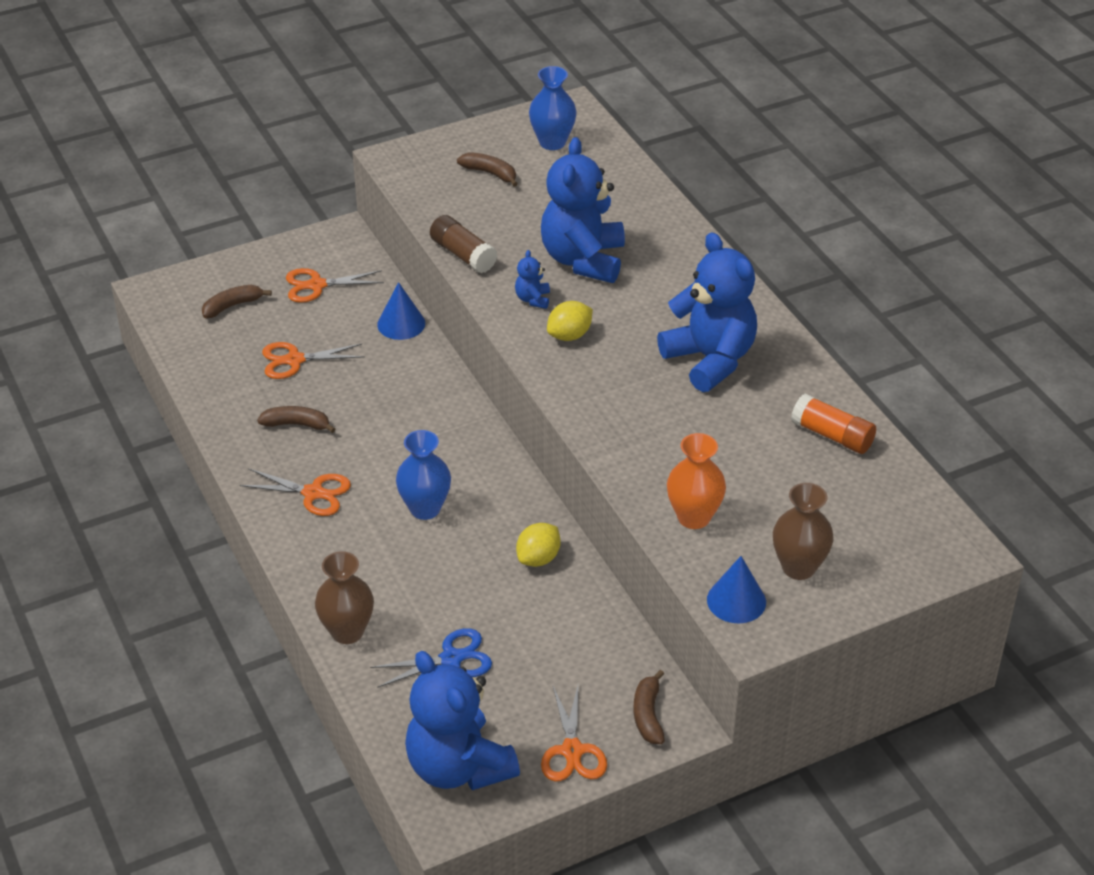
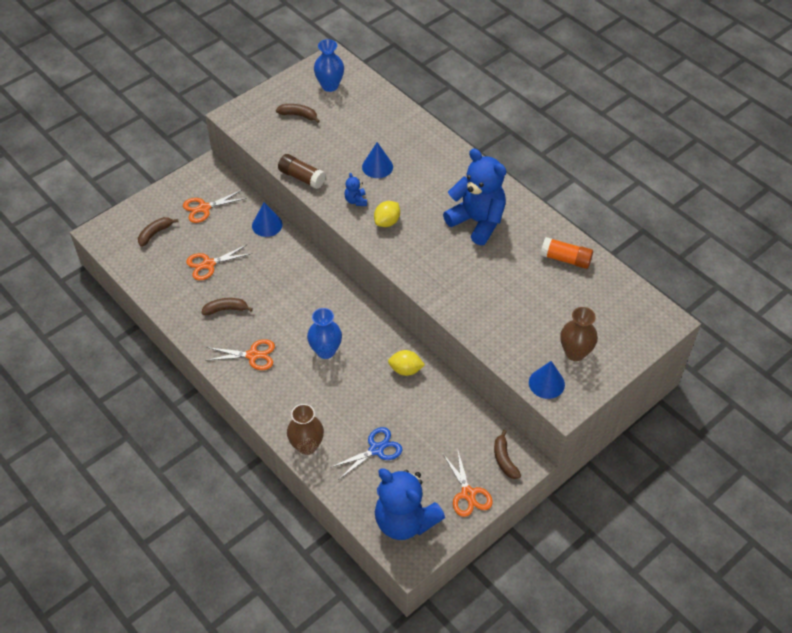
camera: 15 degrees left, 10 degrees up
(538, 558) = (405, 370): yellow lemon -> yellow lemon turned 75 degrees clockwise
(583, 260) = (377, 166): blue teddy bear -> blue cone
(694, 517) = (503, 332): orange vase -> none

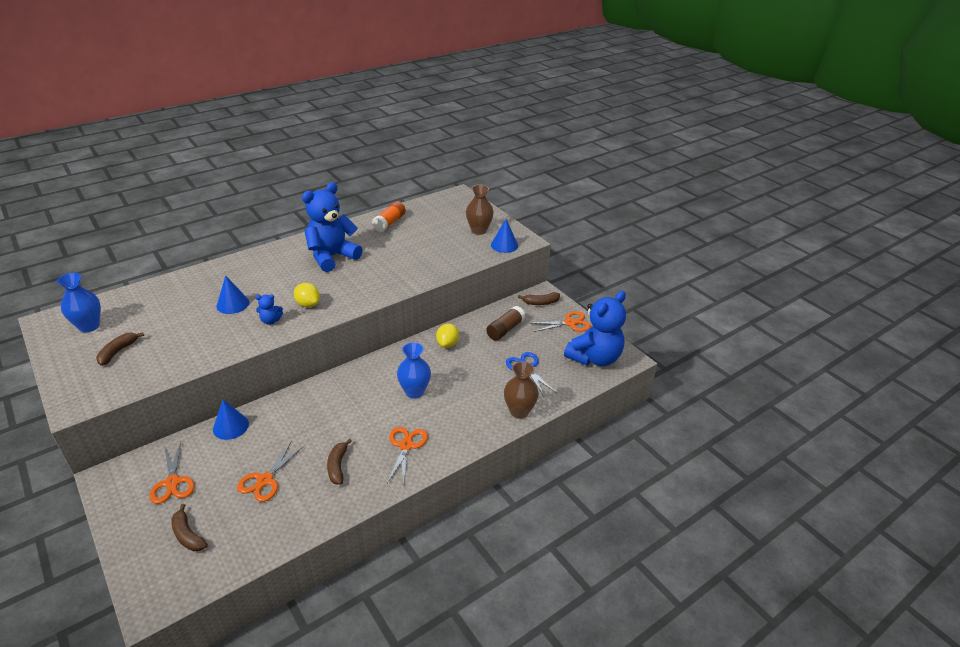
camera: 85 degrees left, 15 degrees down
(208, 264) = (265, 480): orange scissors -> orange scissors turned 45 degrees clockwise
(302, 177) = (216, 355): brown glue stick -> brown glue stick (505, 329)

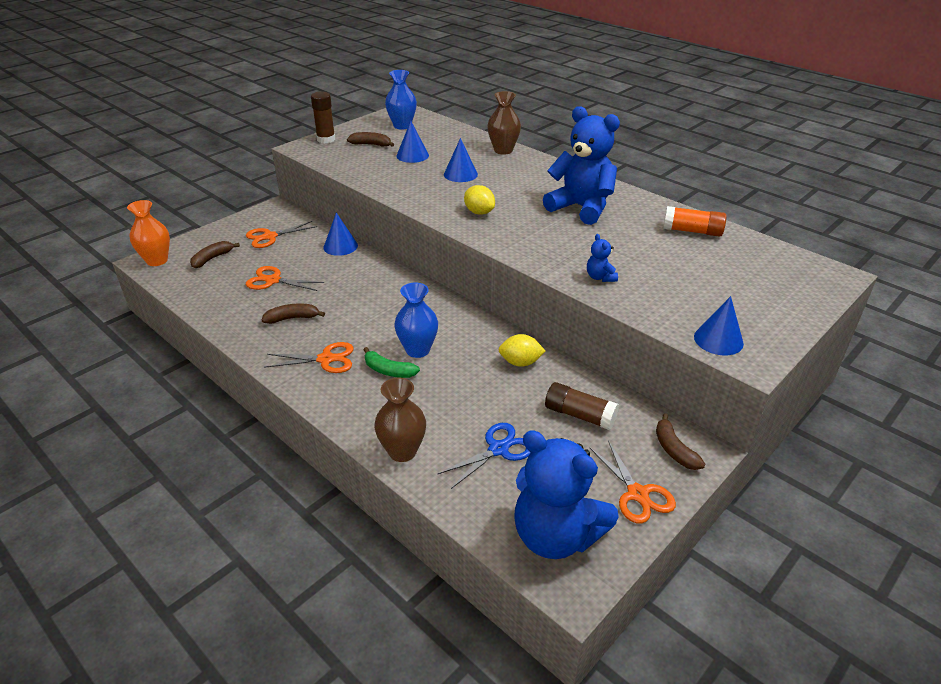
camera: 80 degrees right, 0 degrees up
(71, 385) = (326, 139): none -> brown glue stick
(157, 593) = (157, 260): none -> orange vase
(169, 327) = (412, 155): none -> blue cone
(270, 321) = (441, 198): blue teddy bear -> blue teddy bear (600, 277)
(308, 304) = (479, 212): yellow lemon -> yellow lemon turned 75 degrees counterclockwise
(433, 410) = (388, 370): none -> green banana
(479, 230) = (741, 309): brown vase -> brown vase (503, 150)

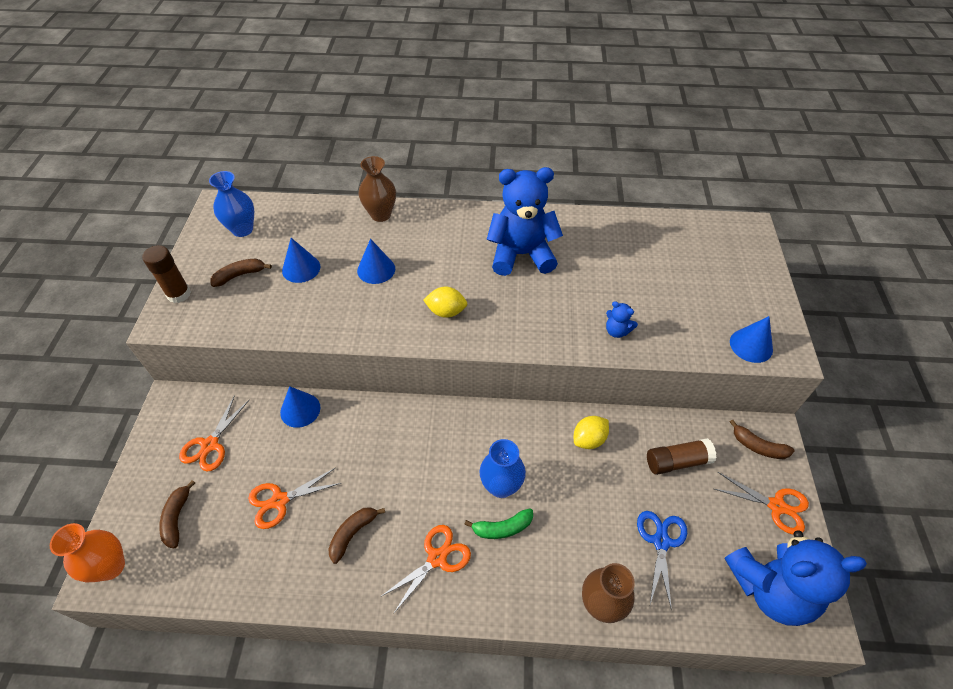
camera: 40 degrees left, 15 degrees up
(692, 231) = (624, 235): orange glue stick -> none

